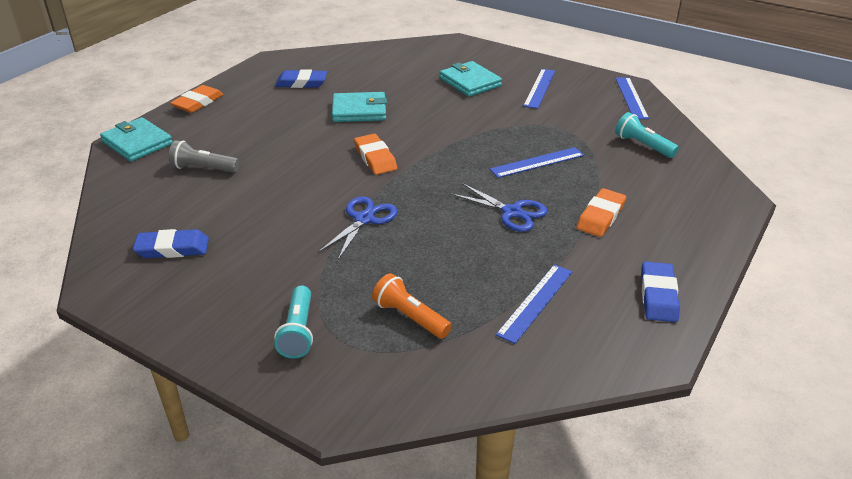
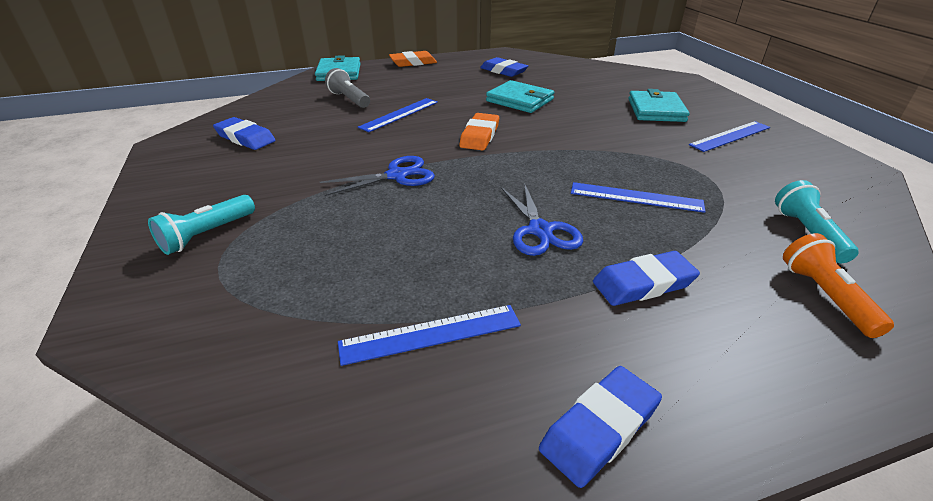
camera: 40 degrees right, 0 degrees up
(410, 317) = (297, 274): orange flashlight -> orange flashlight (825, 296)
(600, 216) = (643, 283): orange eraser -> blue eraser
(631, 98) = (849, 180): blue ruler -> blue ruler (399, 114)

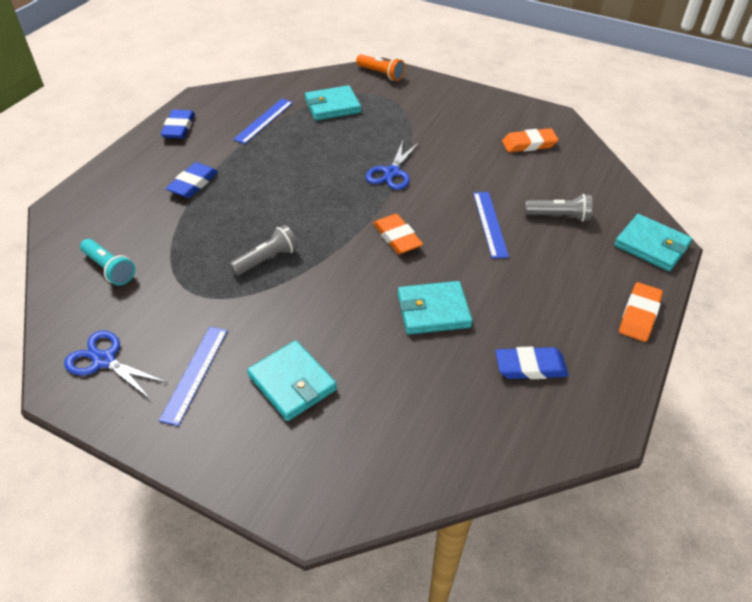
camera: 135 degrees right, 10 degrees up
(207, 235) = (413, 100): turquoise flashlight -> none
(245, 138) = (529, 144): blue eraser -> orange eraser
(301, 292) = (332, 106): none -> turquoise wallet
(540, 230) = (267, 184): blue scissors -> blue scissors (104, 360)
(612, 169) = (267, 259): none -> grey flashlight
(636, 197) = (232, 239): blue ruler -> none
(825, 296) = (98, 224): orange flashlight -> orange flashlight (381, 74)

